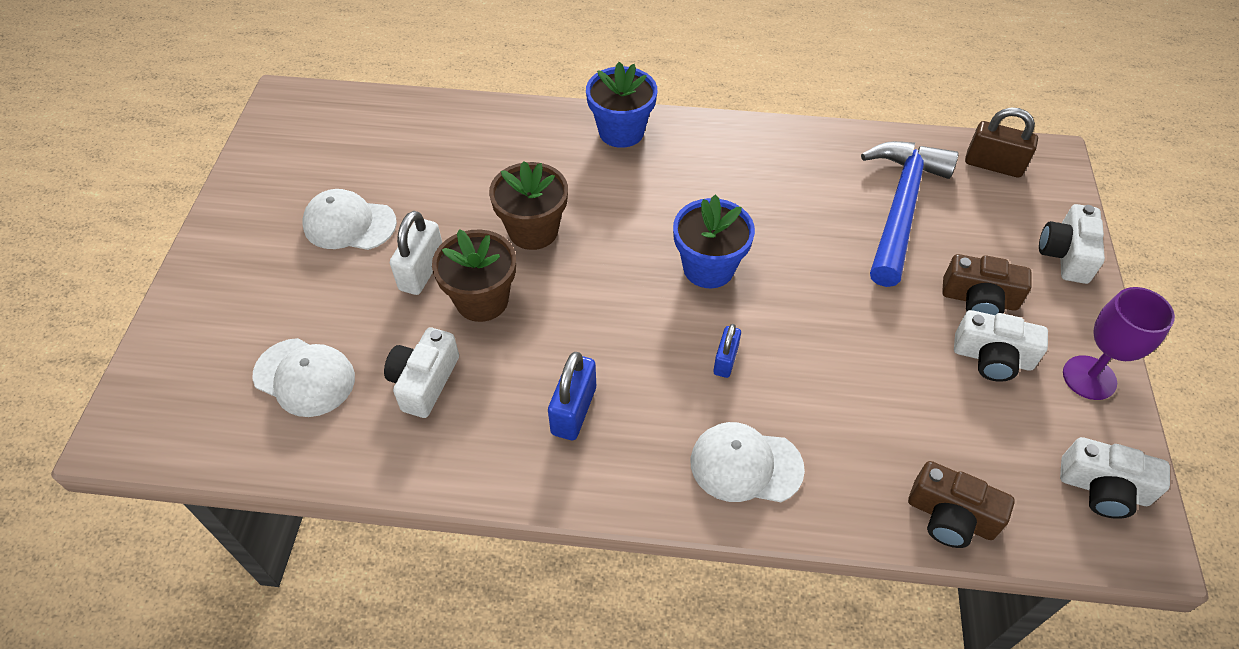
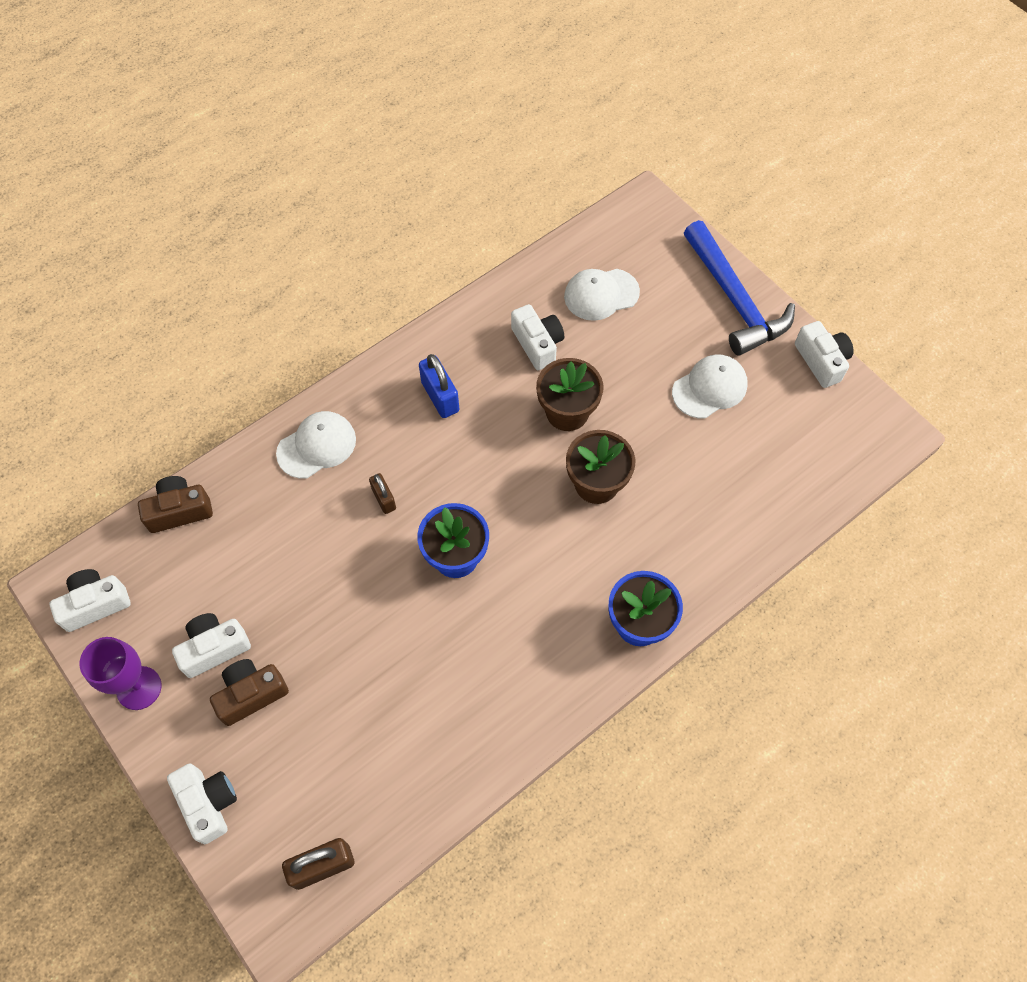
camera: 135 degrees right, 10 degrees up
(244, 174) = (821, 361): none -> white camera
(422, 271) = (625, 398): white padlock -> none
(725, 360) = (384, 499): blue padlock -> brown padlock
(900, 208) = (365, 739): blue hammer -> blue hammer (734, 299)

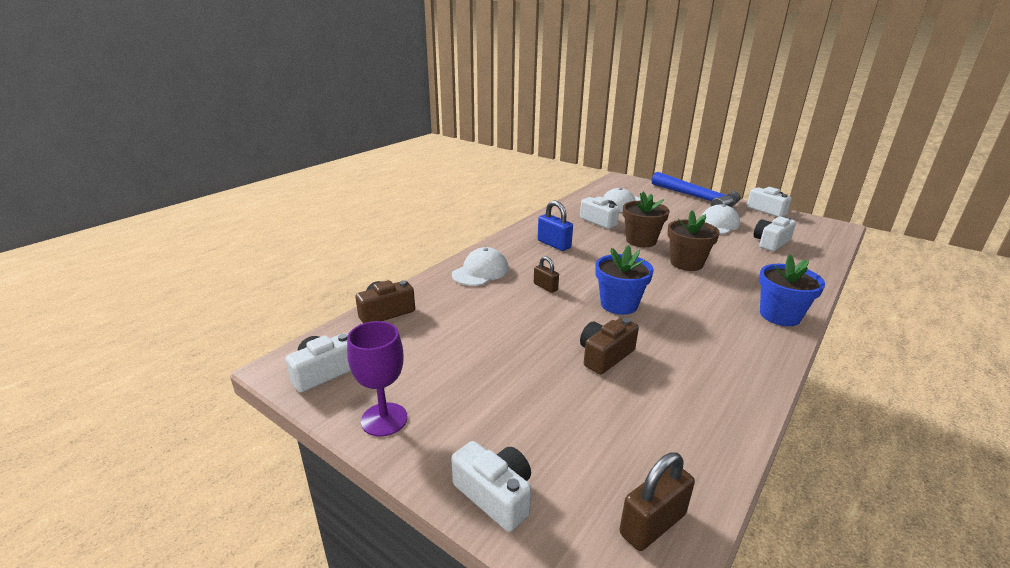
camera: 15 degrees left, 35 degrees down
(214, 648) = (449, 381): white camera -> white camera (771, 243)
(251, 694) = (499, 404): brown camera -> brown camera (605, 355)

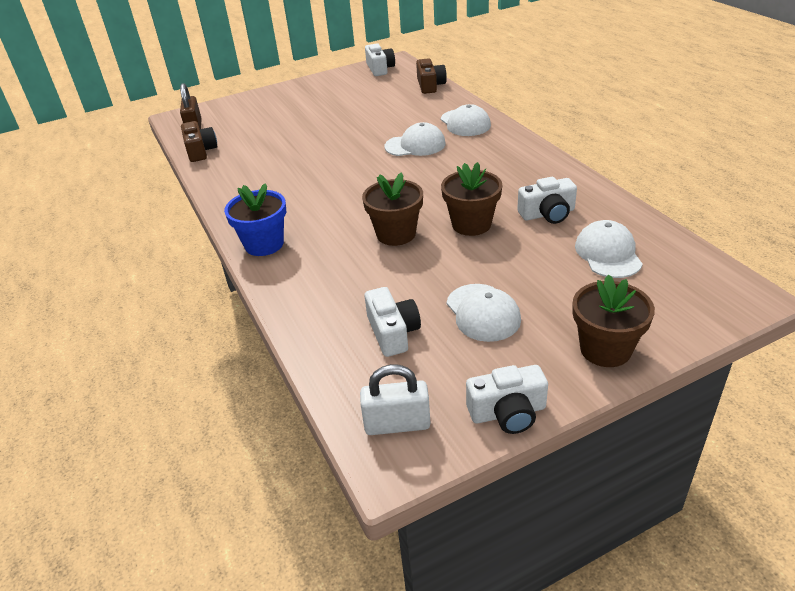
camera: 120 degrees right, 10 degrees up
(384, 419) = (325, 81): purple goblet -> none
(495, 495) = (251, 99): white camera -> none
(545, 287) = (415, 145): brown padlock -> white cap
(554, 244) = (498, 167): blue padlock -> none
(605, 355) = (306, 147): brown camera -> brown camera (200, 151)
(619, 304) = (359, 170): blue flower pot -> none
(698, 198) = (605, 349): blue hammer -> brown flower pot
(818, 229) = (397, 424): none -> white padlock

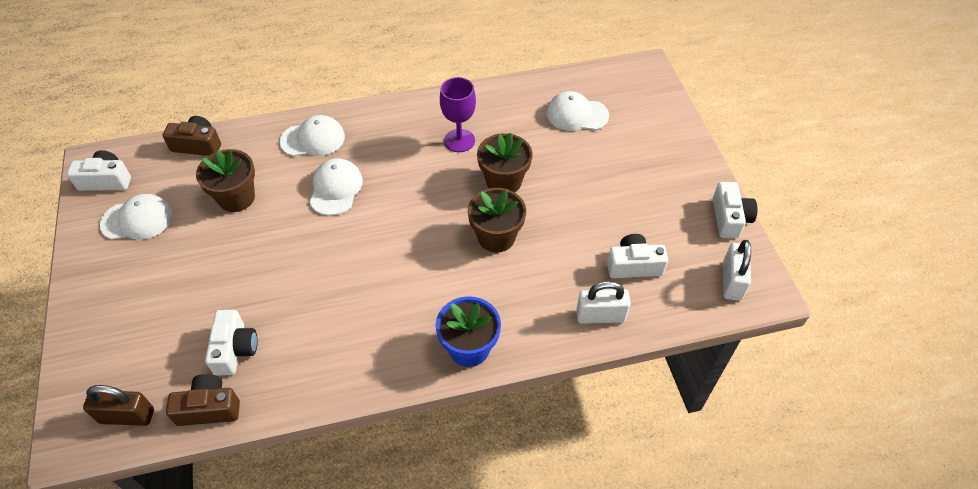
camera: 80 degrees left, 15 degrees up
(316, 317) = (600, 315): none -> white padlock
(483, 312) = (625, 204): white cap -> white cap (137, 219)
(511, 189) = (459, 140): none -> purple goblet
(547, 214) = (509, 130): white camera -> white camera (235, 349)
(605, 349) = (680, 152): brown flower pot -> brown flower pot (236, 198)

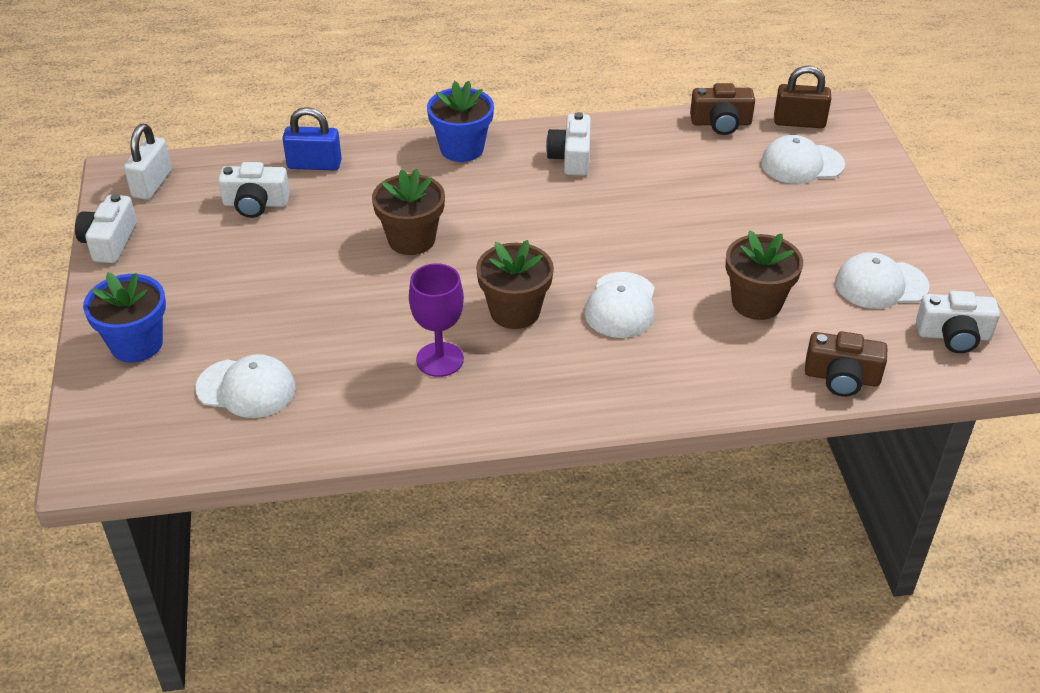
camera: 175 degrees left, 10 degrees down
(235, 349) = (709, 160): white camera -> white camera (571, 158)
(313, 139) = (665, 376): white cap -> white cap (802, 164)
(504, 181) = (386, 300): brown flower pot -> brown flower pot (515, 311)
(600, 315) = (314, 165): white padlock -> blue padlock
(660, 138) = (136, 344): none -> blue flower pot

